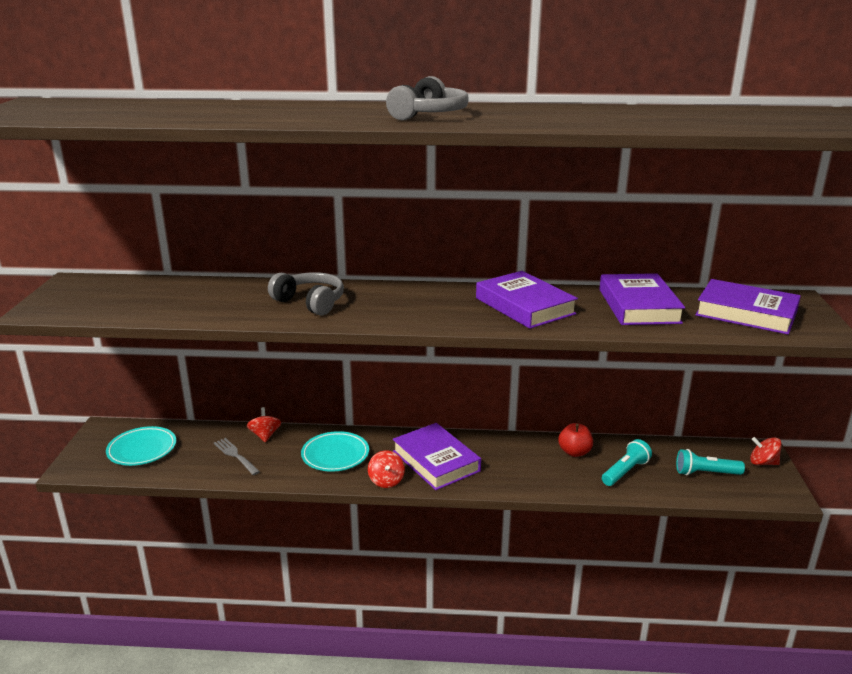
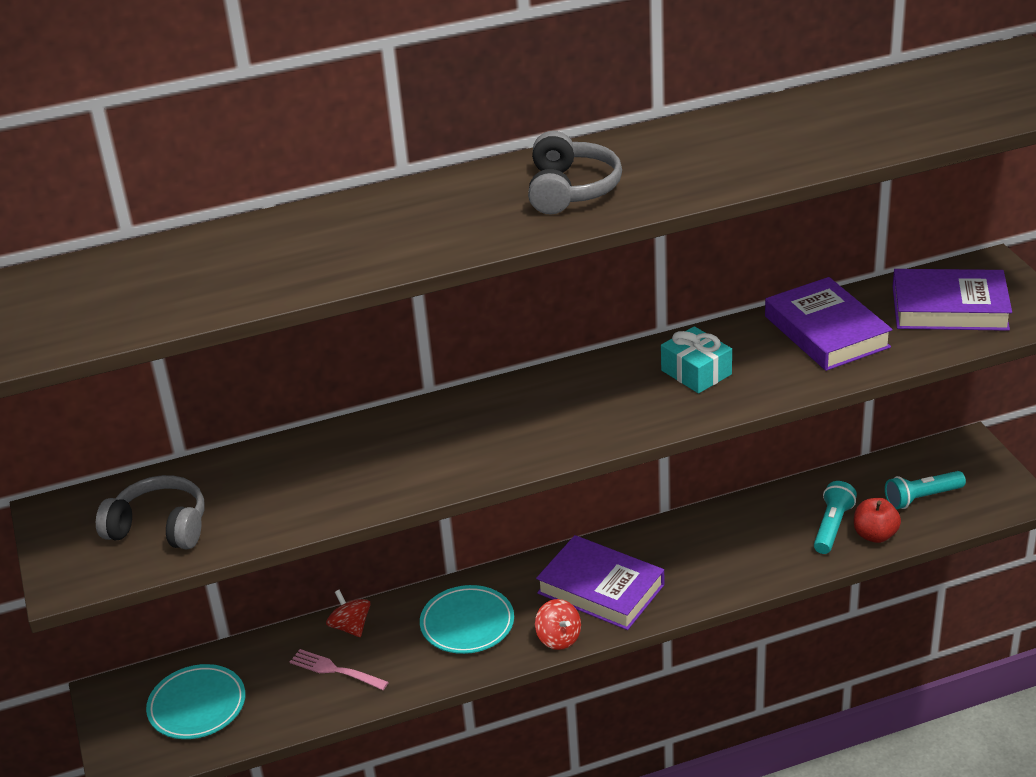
camera: 20 degrees left, 10 degrees up
(236, 455) = (336, 670): grey fork -> pink fork
(310, 302) = (427, 448): grey headphones -> grey headphones (160, 527)
(524, 306) = (696, 372): purple book -> turquoise gift
(574, 452) = (759, 518): red apple -> red apple (875, 535)
(763, 462) = (977, 461): red spinning top -> none

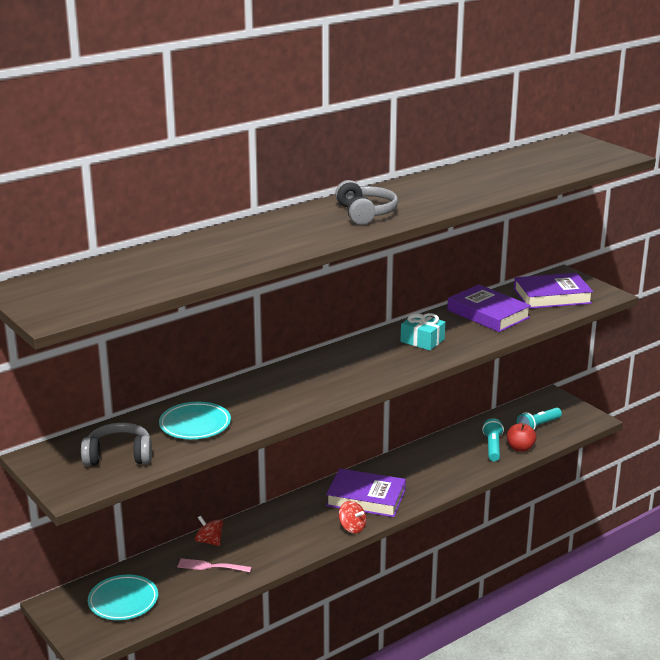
camera: 20 degrees left, 10 degrees down
(467, 624) = (288, 528): turquoise plate -> turquoise plate (195, 425)

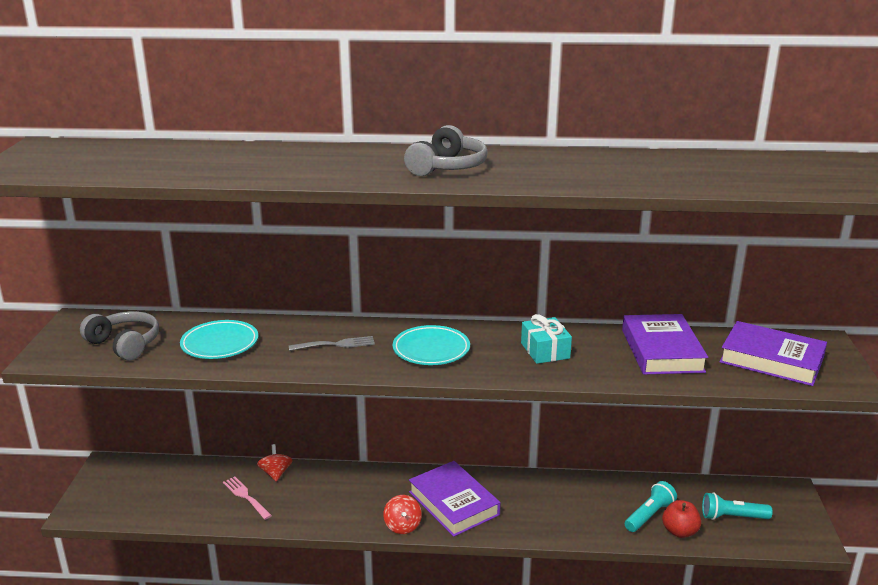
camera: 40 degrees right, 0 degrees up
(123, 601) = (149, 490): turquoise plate -> turquoise plate (431, 350)
(281, 391) = (335, 345): none -> grey fork

